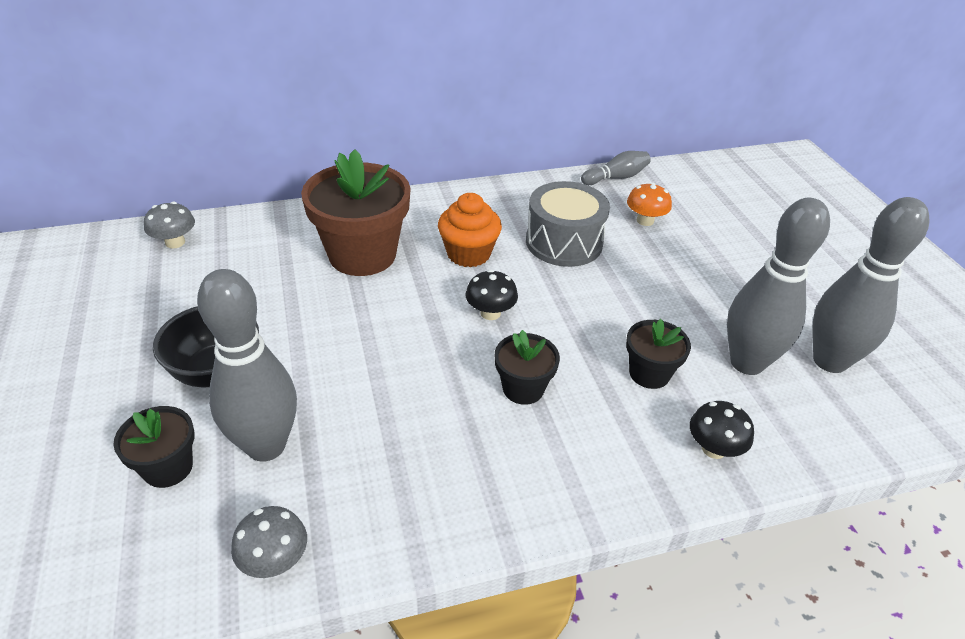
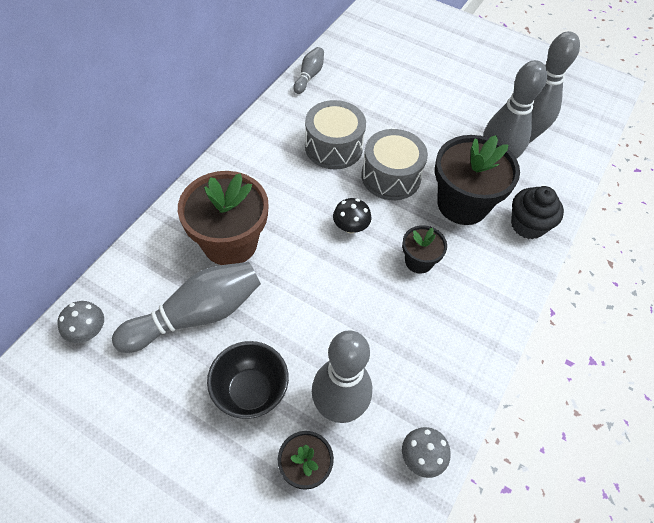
camera: 45 degrees left, 15 degrees up
(261, 286) = (196, 315): none -> grey bowling pin
(468, 254) = (291, 194): orange cupcake -> none
(594, 299) = (391, 176): none -> grey drum
(645, 220) = (358, 100): orange mushroom -> none
(649, 373) = (462, 204): black flower pot -> black flower pot, size x1.93
(713, 448) = (527, 225): black mushroom -> black cupcake

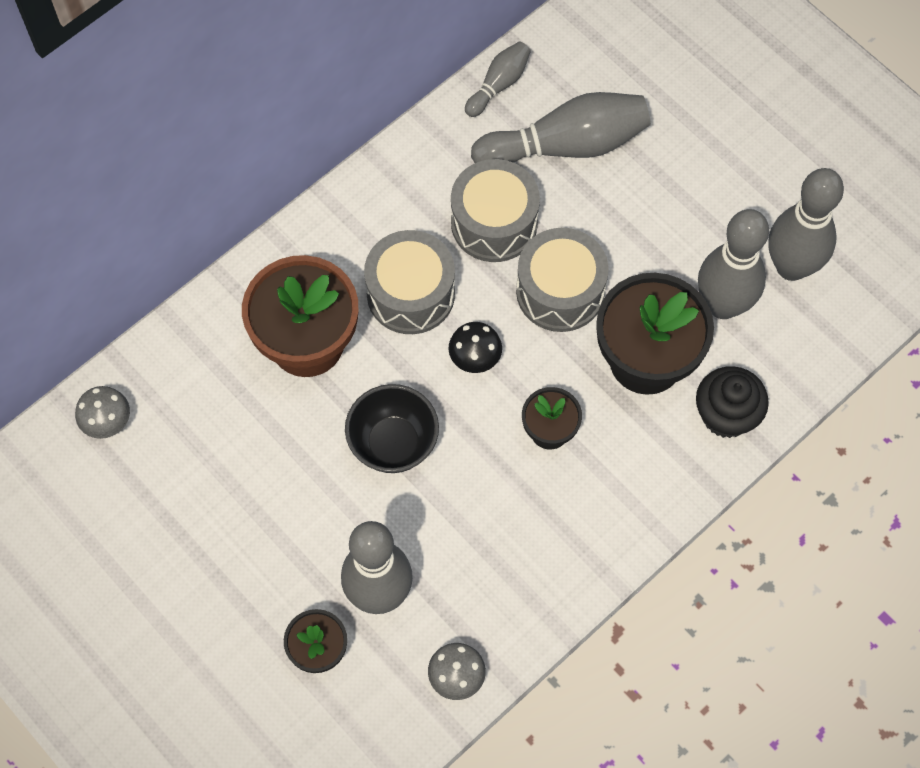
camera: 20 degrees right, 10 degrees up
(196, 315) = (241, 434): grey bowling pin -> grey bowling pin (566, 145)
(250, 392) = (281, 547): black bowl -> black bowl (393, 443)
(293, 198) = (410, 294): none -> grey drum

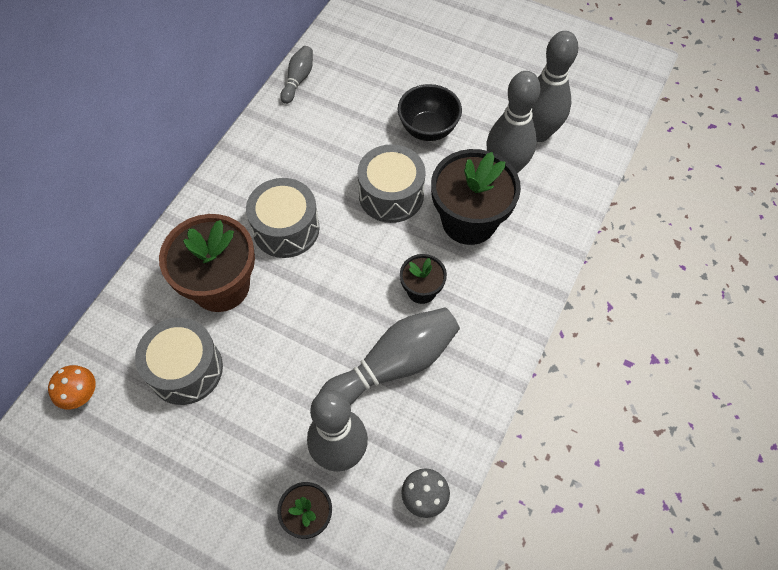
camera: 20 degrees left, 5 degrees down
(107, 422) = (80, 394): grey mushroom -> orange mushroom
(393, 443) = (311, 336): black bowl -> black bowl (428, 129)
(475, 358) = (348, 257): black mushroom -> none
(494, 223) = (328, 165): grey drum -> grey drum (186, 369)
(566, 145) = (358, 103): grey bowling pin -> grey bowling pin (393, 365)
(726, 415) = (539, 239): black cupcake -> none

